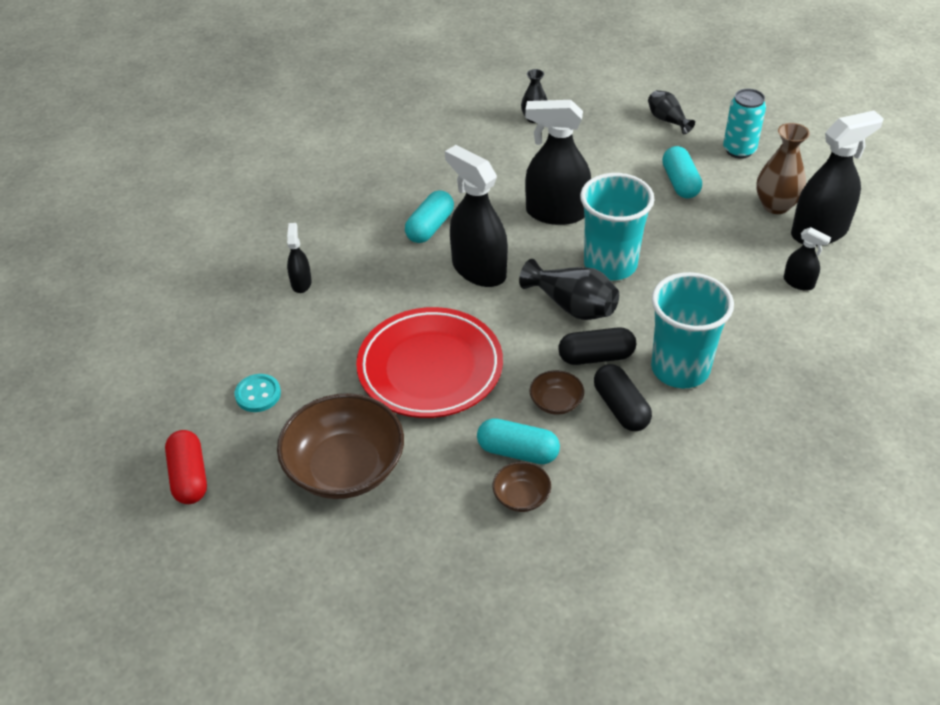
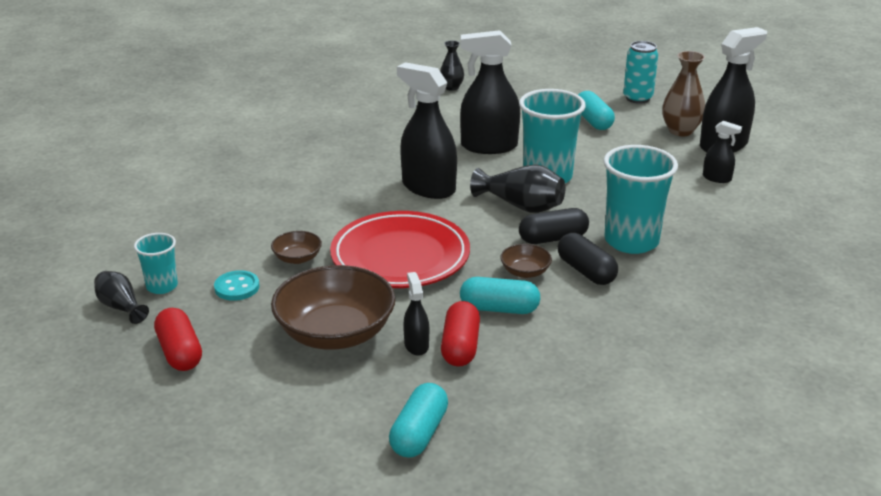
camera: 10 degrees left, 15 degrees down
(185, 385) = (162, 286): none -> turquoise cup
(301, 283) = (262, 207): black spray bottle -> black spray bottle (416, 345)
(430, 227) = (375, 162): turquoise capsule -> turquoise capsule (419, 433)
(467, 500) = (460, 347): none -> red capsule
(521, 496) = (511, 340): brown bowl -> brown bowl (297, 258)
(667, 120) = (569, 83): black vase -> black vase (121, 307)

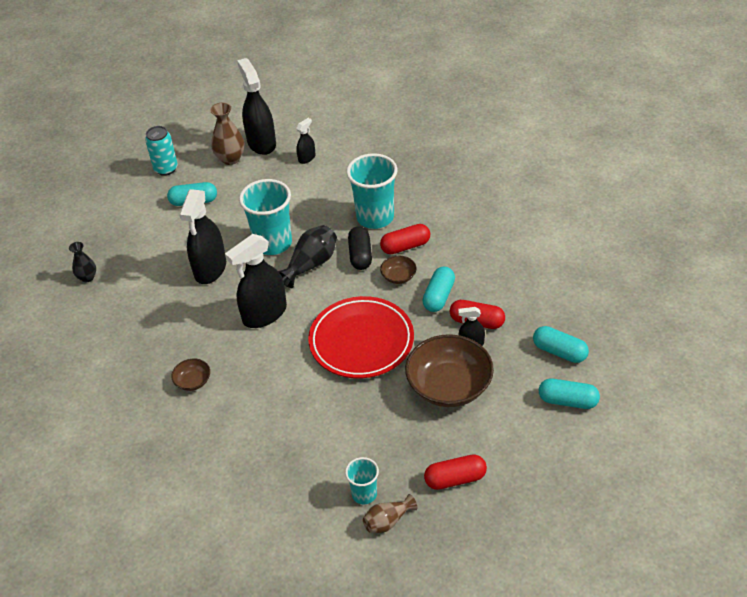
camera: 75 degrees left, 15 degrees up
(121, 307) = (388, 521): black vase -> brown vase
(237, 287) = (378, 443): turquoise button -> none
(297, 258) = (346, 404): brown bowl -> brown bowl (193, 381)
(320, 448) = (567, 401): none -> turquoise capsule
(586, 271) = (405, 246): black capsule -> red capsule

